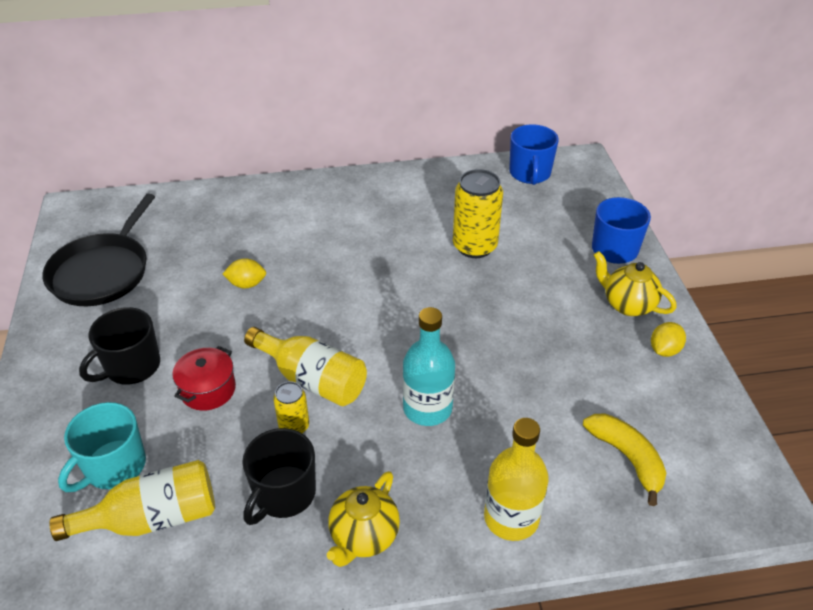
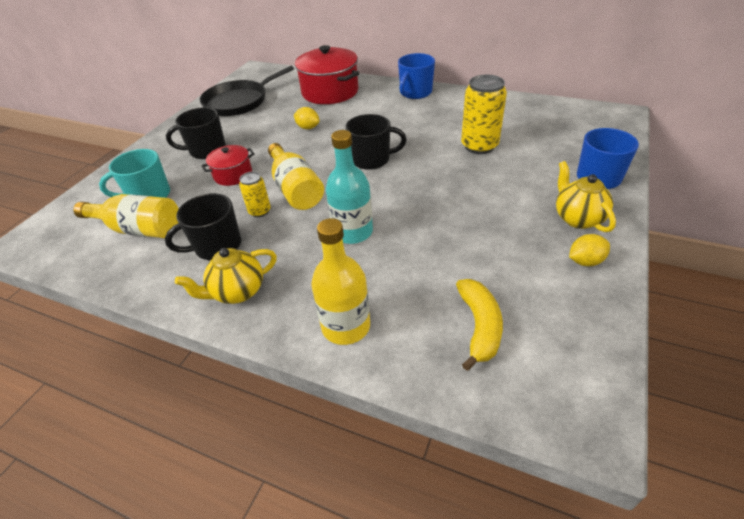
camera: 35 degrees right, 0 degrees up
(227, 218) = (330, 92): none -> red pot
(369, 305) = (371, 159): none -> black mug
(530, 173) = (565, 113): blue mug -> blue mug (415, 93)

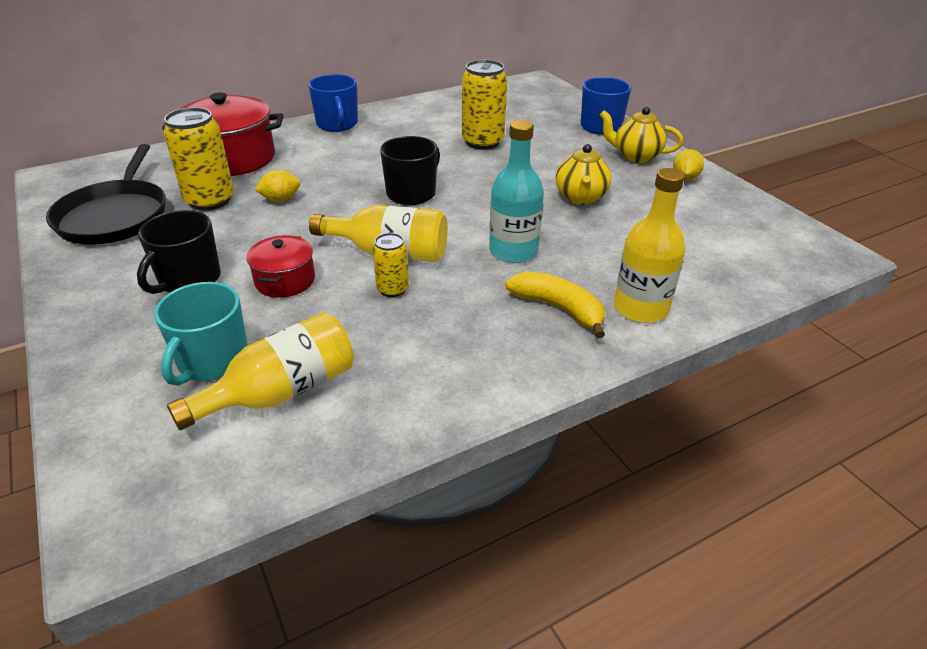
camera: 55 degrees left, 5 degrees down
(217, 246) = (414, 340): black mug -> none
(237, 292) = (515, 353): yellow teapot -> yellow teapot (580, 198)
(281, 112) = (210, 200): none -> yellow can
(479, 326) = (707, 248): yellow banana -> yellow banana (559, 308)

